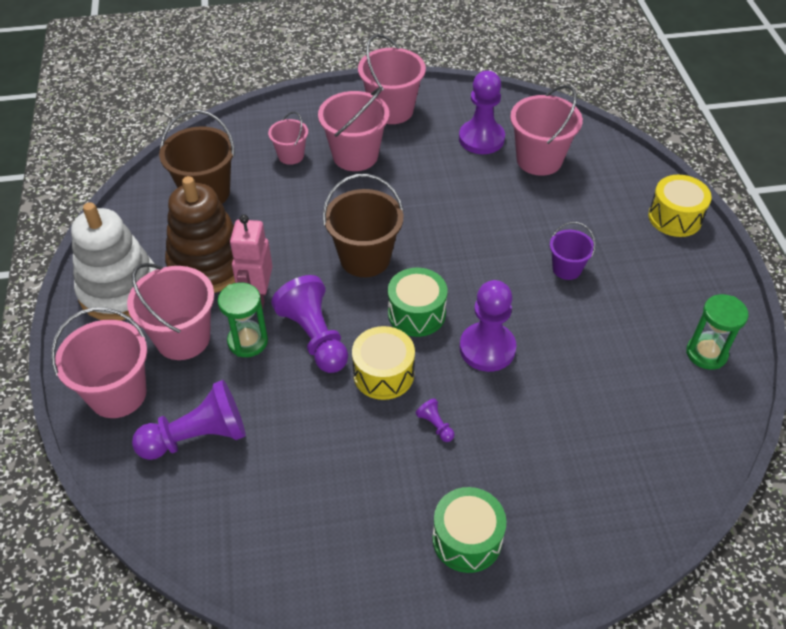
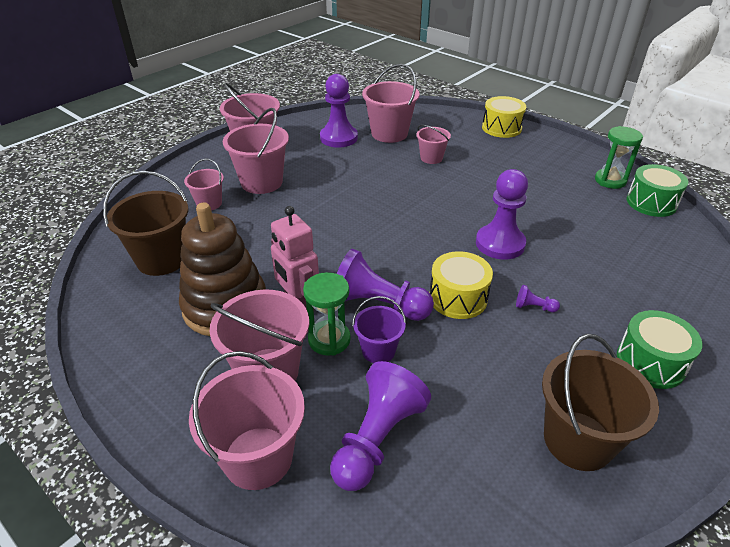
camera: 40 degrees left, 10 degrees down
(120, 290) = (159, 372): white stacking toy -> none
(365, 258) = (349, 237): brown bucket -> brown bucket (578, 440)
(416, 313) = (429, 249): green drum -> green drum (651, 203)
(544, 214) = (431, 158): none -> pink bucket
(566, 269) = (483, 178): purple bucket -> purple bucket (378, 351)

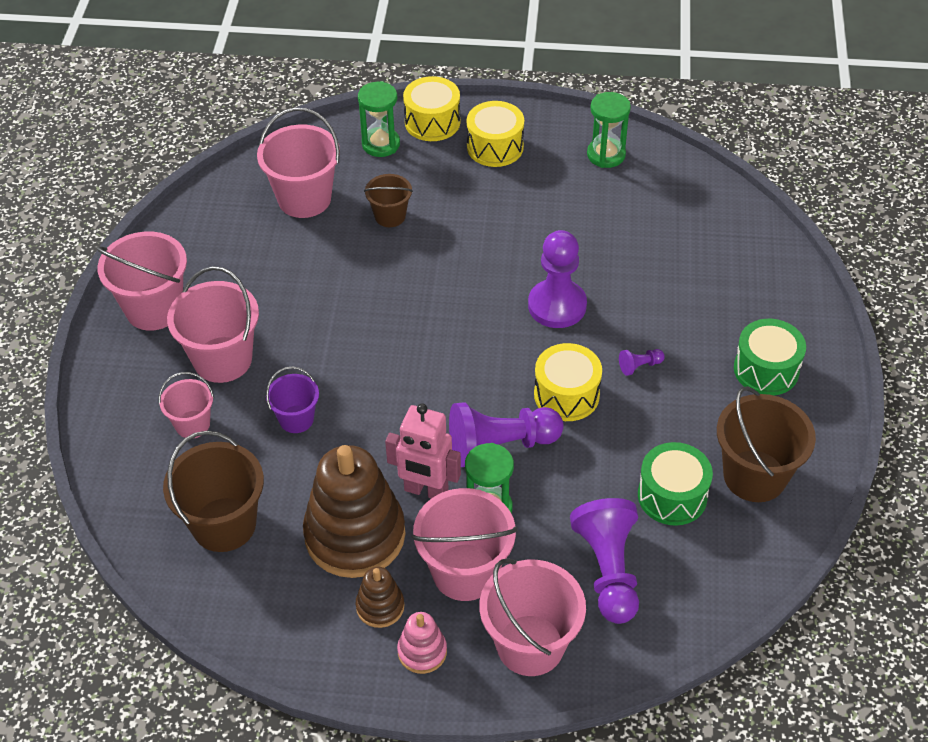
camera: 35 degrees left, 10 degrees up
(179, 408) = (422, 651): none -> pink stacking toy
(189, 359) = (380, 606): none -> brown stacking toy
(338, 138) = (247, 238): purple pawn -> none
(378, 351) = (542, 492): purple bucket -> purple bucket (296, 419)
(431, 158) = (390, 216): pink bucket -> brown bucket
(459, 127) = (381, 144): none -> green hourglass
(532, 151) = (495, 147): none -> yellow drum
(651, 203) = (664, 169): green drum -> green drum (672, 496)

